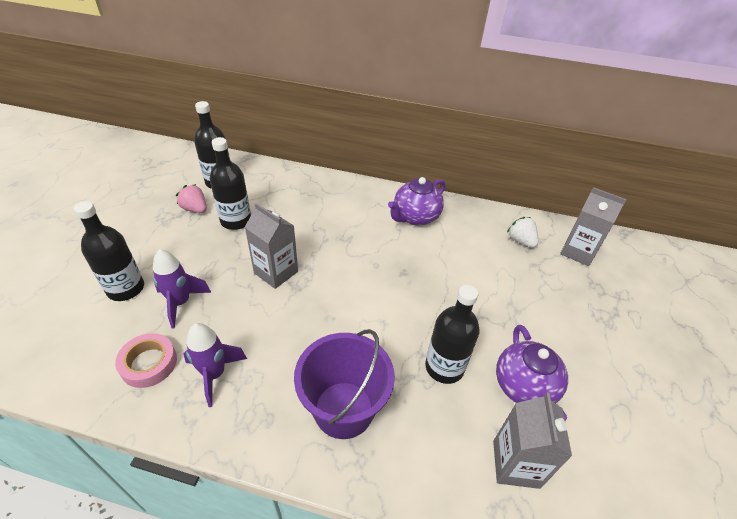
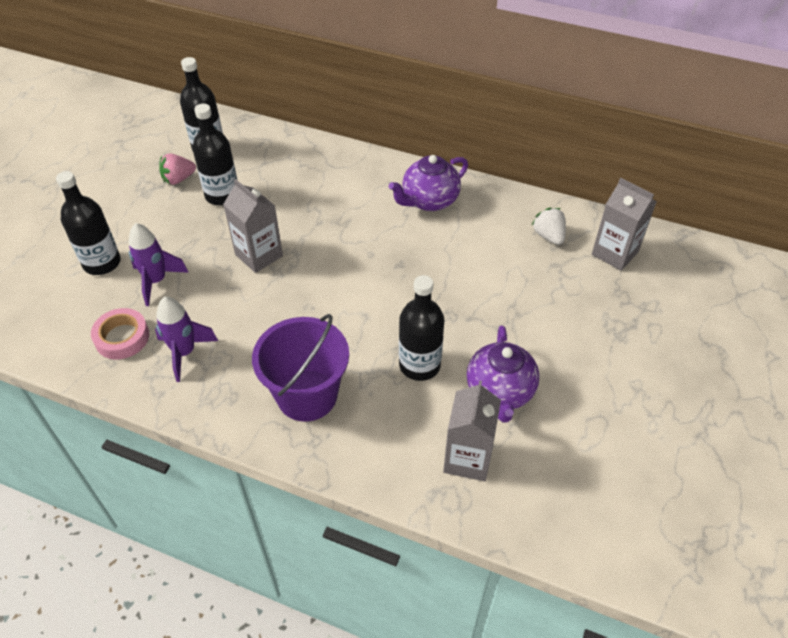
camera: 10 degrees right, 5 degrees up
(195, 209) = (178, 179): pink strawberry -> pink strawberry turned 75 degrees counterclockwise

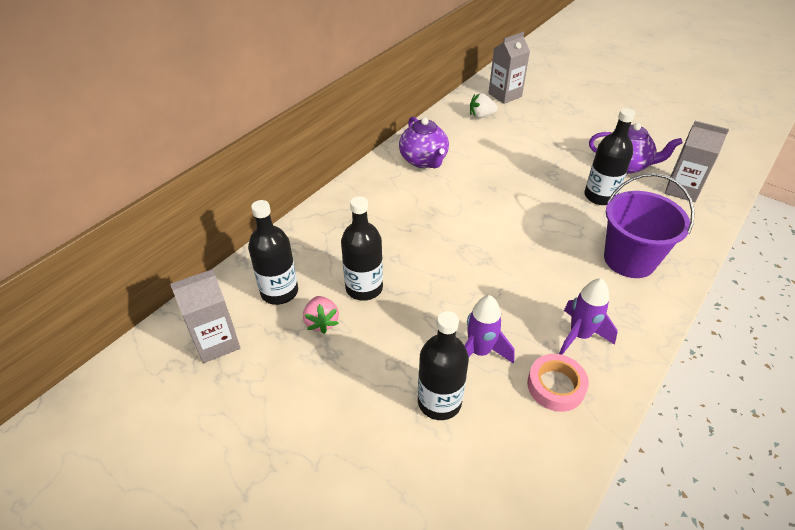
camera: 75 degrees left, 5 degrees down
(259, 255) = (461, 270): grey carton -> grey carton (216, 342)

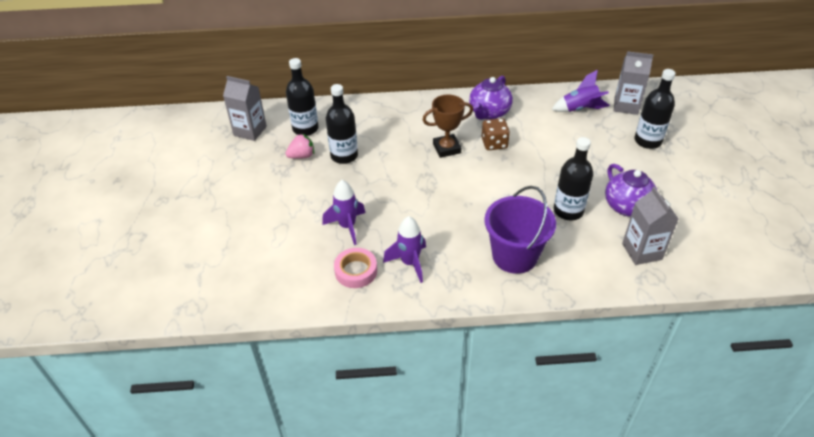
camera: 50 degrees right, 0 degrees up
(321, 322) = (302, 156): pink strawberry -> pink strawberry turned 150 degrees counterclockwise
(439, 402) = (295, 230): black bottle -> black bottle (647, 141)
(441, 213) = (446, 148): none -> brown trophy
(468, 182) = (494, 143): none -> brown dice
(481, 116) = (580, 109): white strawberry -> purple rocket

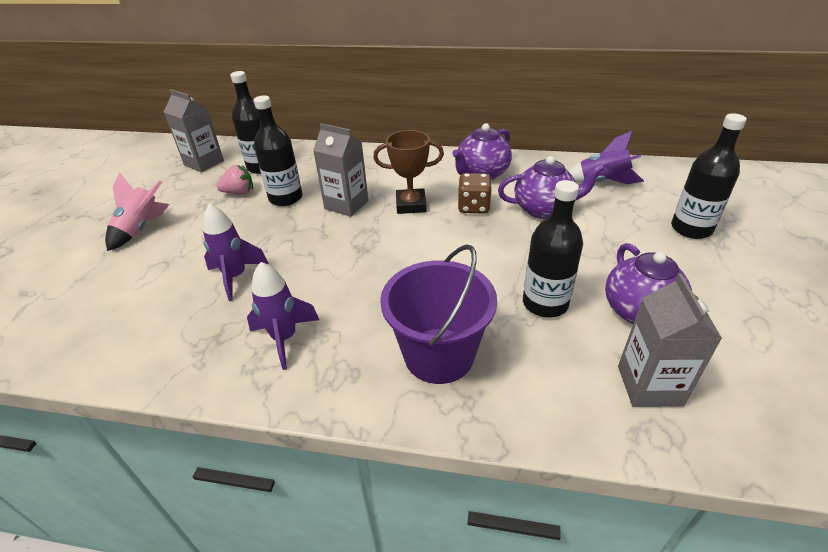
camera: 15 degrees right, 5 degrees down
(242, 200) = (141, 229): none -> pink rocket
(356, 271) = (208, 336): pink tape -> none
(546, 139) = (544, 209): none -> purple teapot
(626, 106) = (667, 185): grey carton -> grey carton (346, 204)

